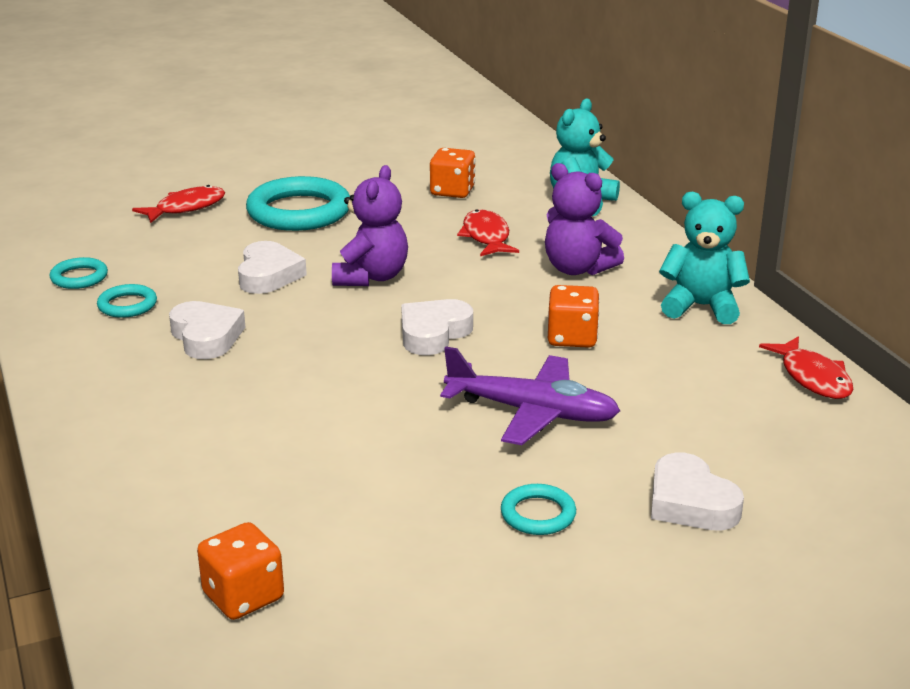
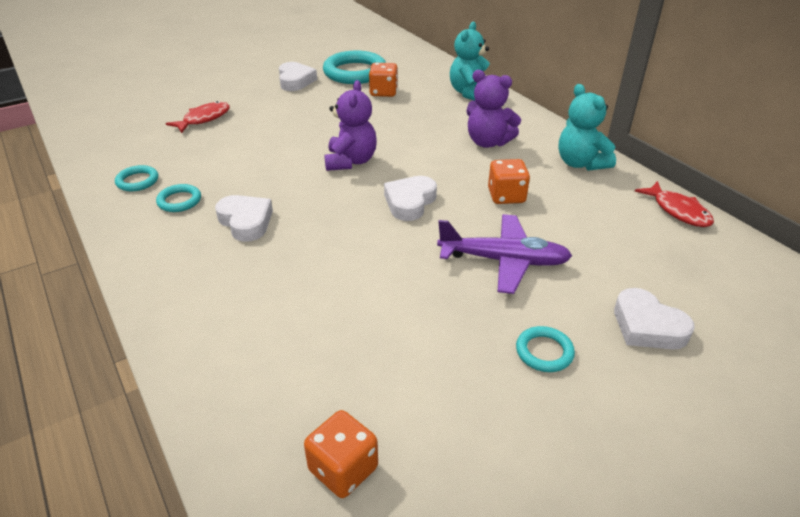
camera: 10 degrees left, 10 degrees up
(268, 275) = (277, 166): white heart -> white heart (295, 81)
(299, 211) = (284, 115): turquoise ring -> turquoise ring (355, 72)
(486, 236) = (418, 123): red fish -> none
(701, 307) = (580, 163): turquoise teddy bear -> turquoise teddy bear turned 120 degrees counterclockwise

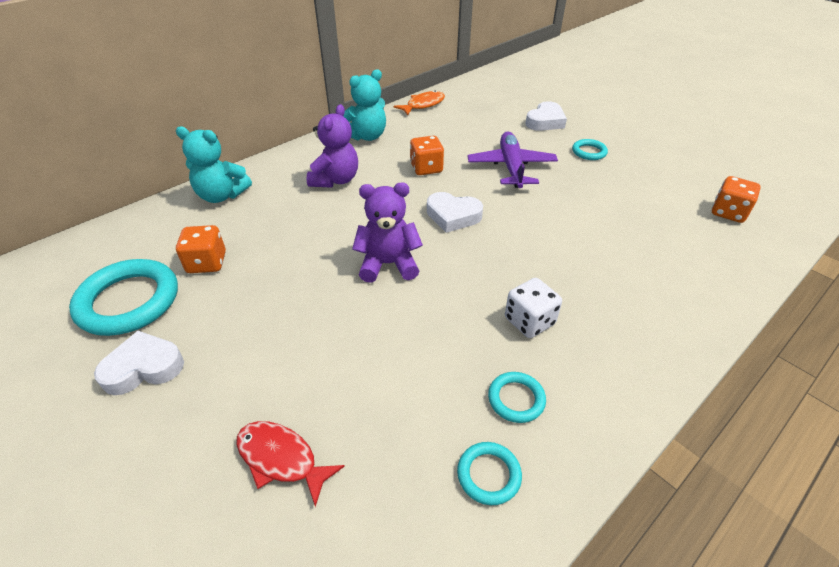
camera: 100 degrees left, 5 degrees up
(246, 222) = (529, 321): white heart -> white dice
(678, 211) = (423, 105): red fish -> orange fish

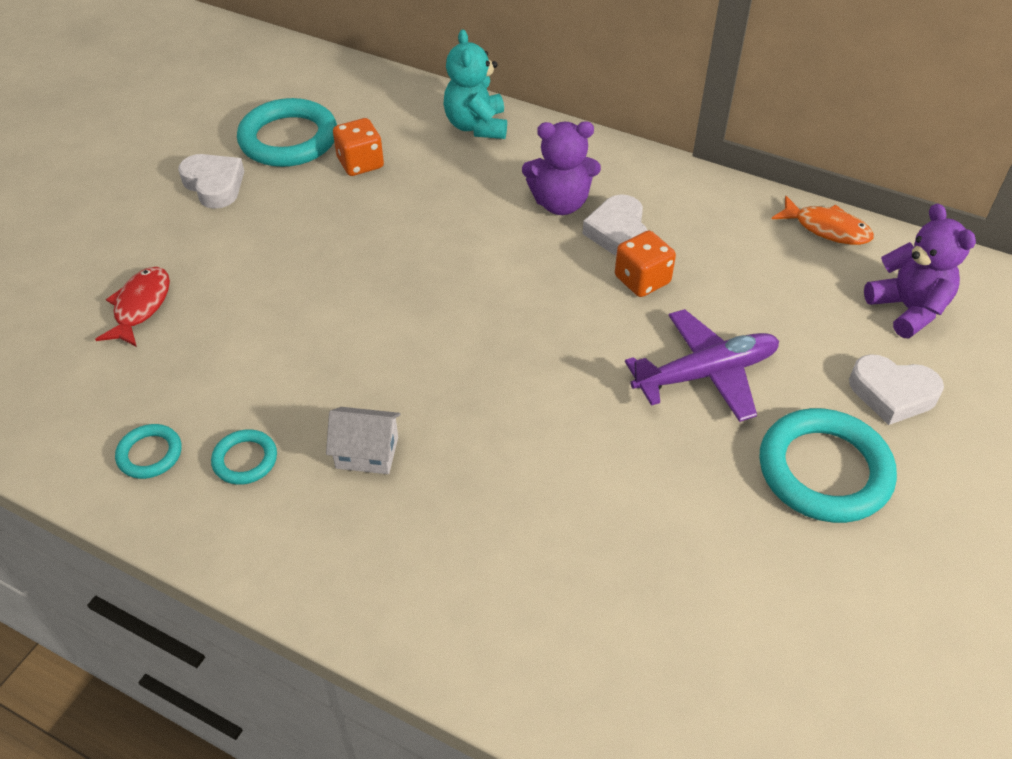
camera: 70 degrees right, 5 degrees up
(367, 136) = (686, 197): turquoise teddy bear -> none
(388, 264) = (417, 300): purple teddy bear -> purple teddy bear (908, 309)
(453, 216) = (542, 335): white heart -> white heart (618, 232)
(529, 321) = (367, 452): white dice -> white house
(589, 152) = (824, 470): turquoise ring -> turquoise ring, size x2.04
(728, 212) = (745, 700): orange dice -> none

